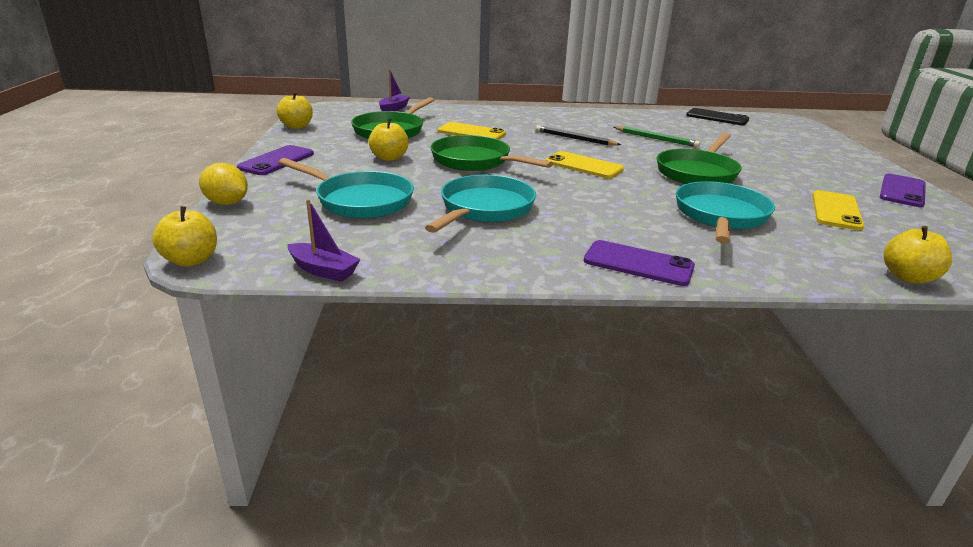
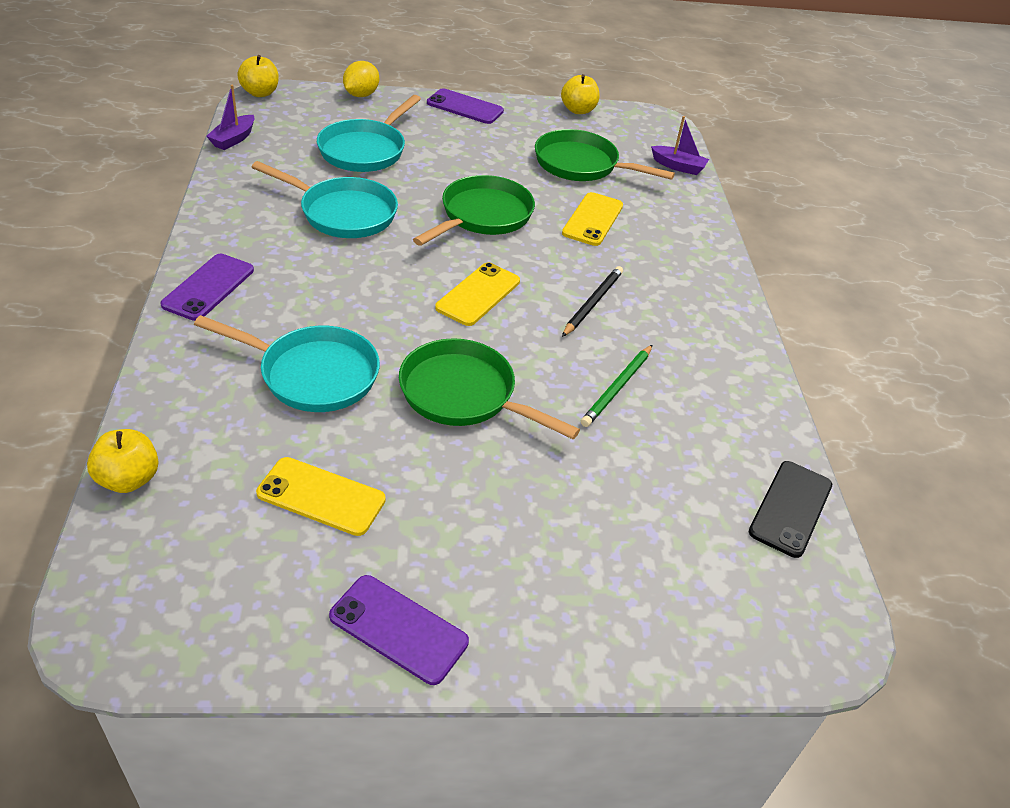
camera: 85 degrees right, 15 degrees up
(389, 158) = (484, 164): yellow apple -> none

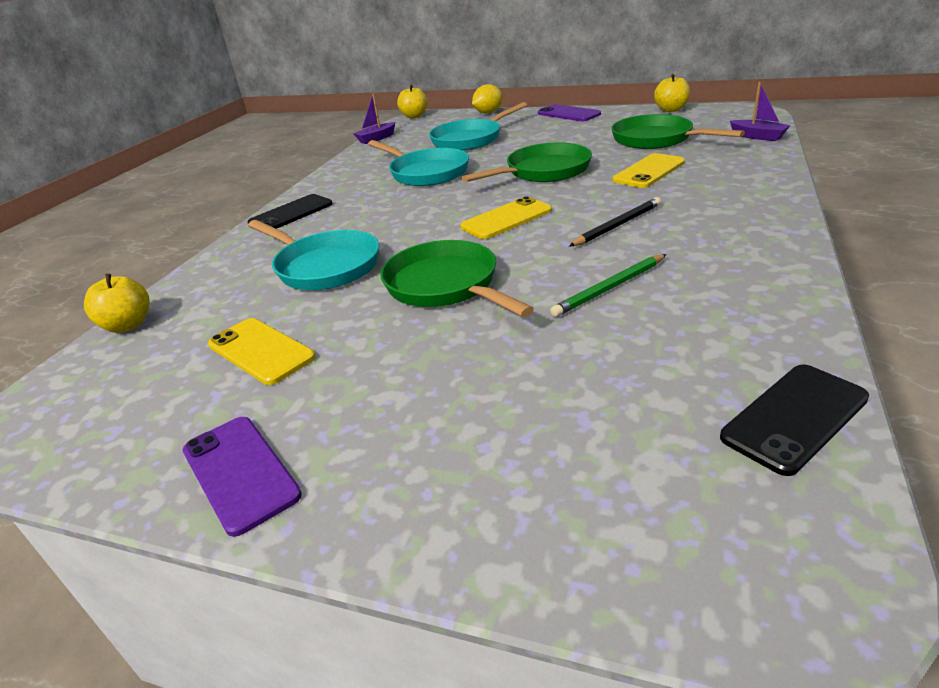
camera: 30 degrees right, 10 degrees down
(208, 287) = (291, 214): purple phone -> black phone

